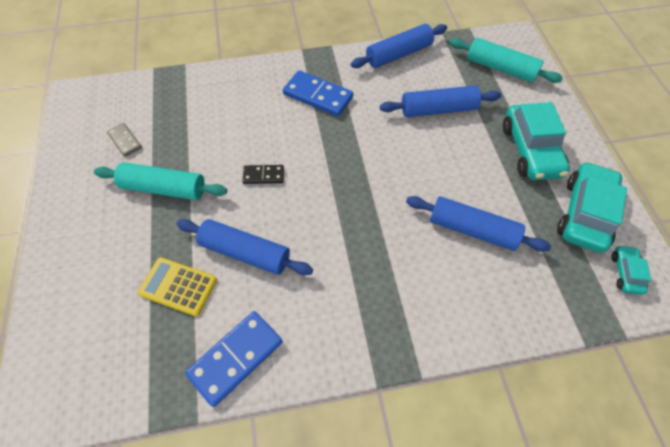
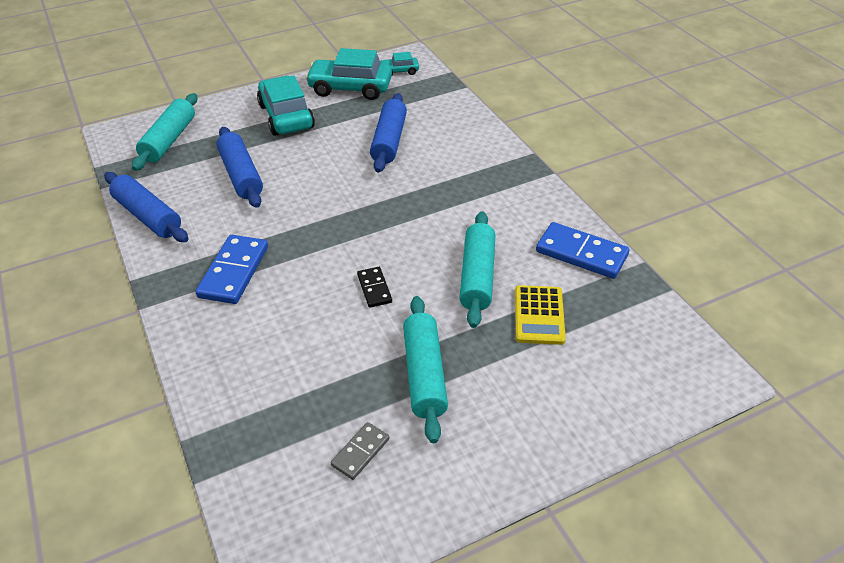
camera: 105 degrees left, 15 degrees down
(245, 252) = (477, 276): blue rolling pin -> turquoise rolling pin
(530, 150) = (286, 116): turquoise car -> turquoise car turned 90 degrees counterclockwise

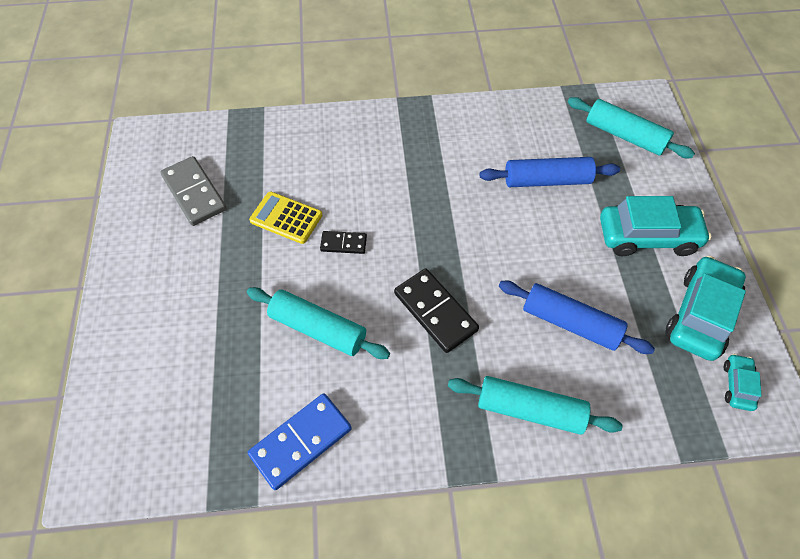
camera: 110 degrees right, 15 degrees up
(148, 216) = (508, 111): blue rolling pin -> none
(234, 272) = (411, 155): blue domino -> none
(360, 452) = (194, 193): grey domino -> grey domino, size x1.79
(418, 210) = (435, 311): none -> black domino
(424, 374) = (234, 250): turquoise rolling pin -> turquoise rolling pin (530, 409)
(539, 315) = (244, 360): yellow calculator -> yellow calculator (286, 218)

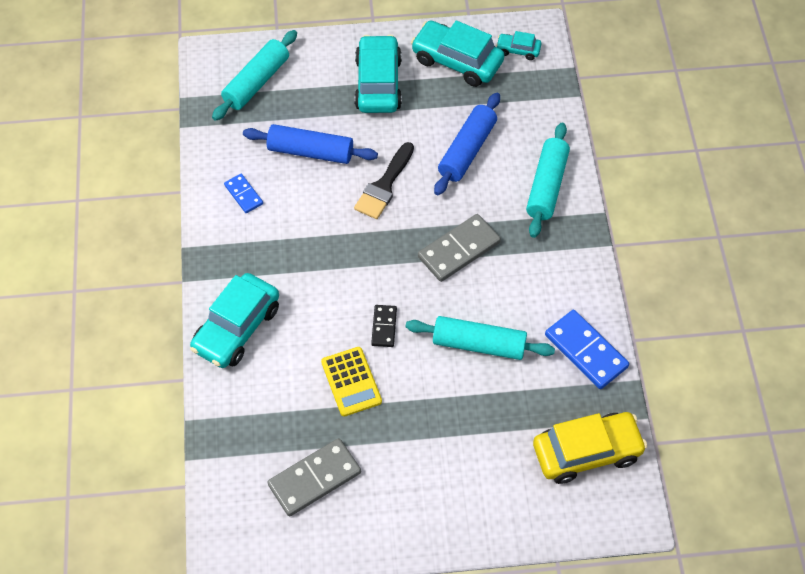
camera: 90 degrees left, 0 degrees up
(175, 434) = (587, 452): none -> yellow car
(286, 218) = (351, 382): yellow calculator -> yellow calculator turned 45 degrees counterclockwise
(318, 328) = (479, 344): turquoise rolling pin -> turquoise rolling pin turned 75 degrees clockwise
(348, 134) = (237, 328): none -> turquoise car
(435, 311) = (459, 249): black domino -> grey domino
(490, 132) = (244, 194): none -> blue domino
(512, 243) = (384, 185): none -> black brush
(547, 180) = (310, 152): blue rolling pin -> blue rolling pin turned 75 degrees counterclockwise

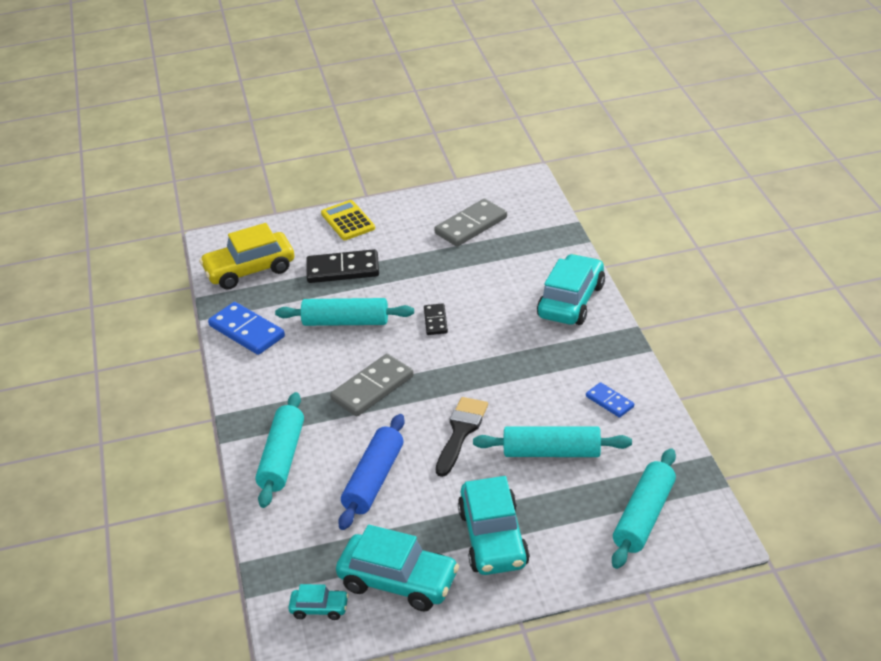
camera: 175 degrees right, 20 degrees down
(310, 152) = (552, 452): blue rolling pin -> turquoise rolling pin
(351, 382) = (456, 282): yellow calculator -> yellow calculator (348, 221)
(476, 430) = (343, 270): none -> black domino

